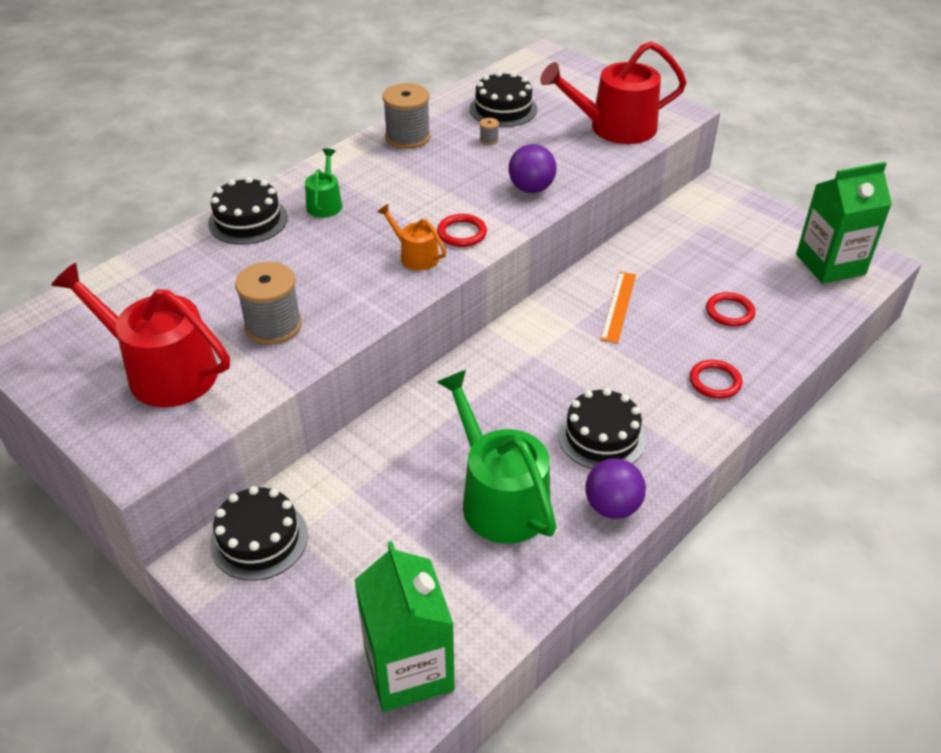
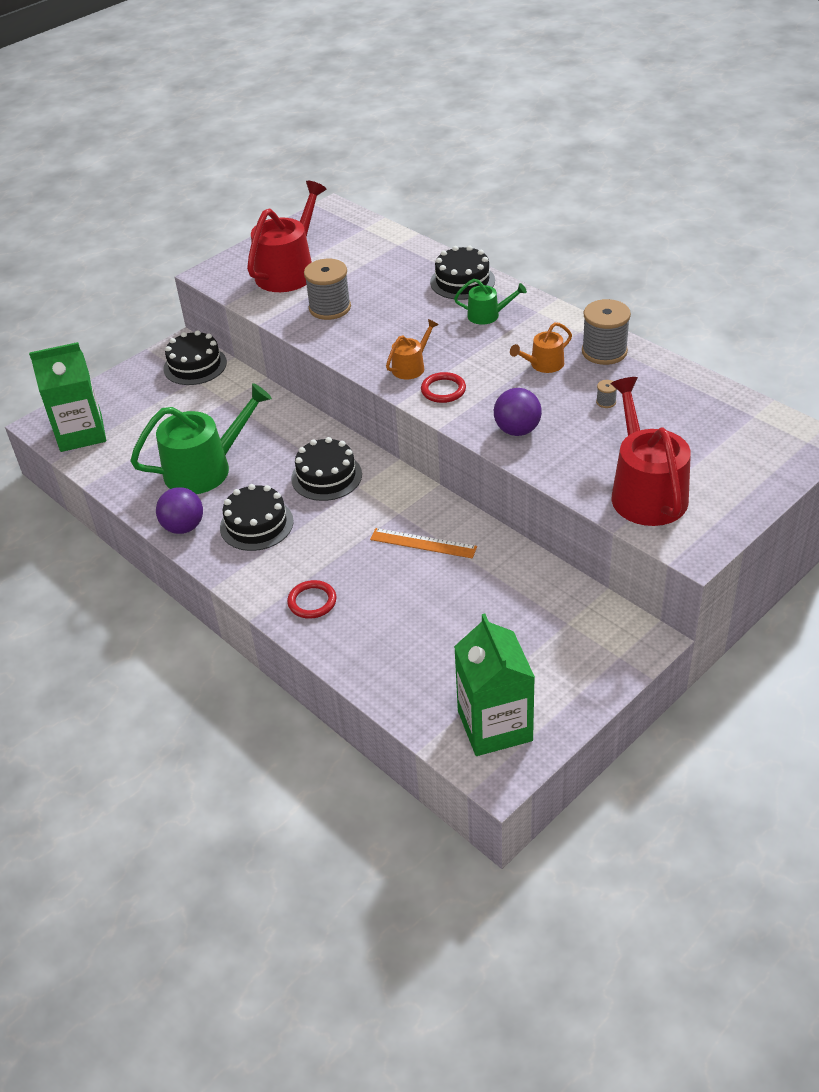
camera: 95 degrees right, 0 degrees up
(424, 171) = (543, 364): none -> orange watering can
(503, 109) = (672, 410): black cake -> black cake (326, 476)
(729, 312) = (412, 624): red ring -> none

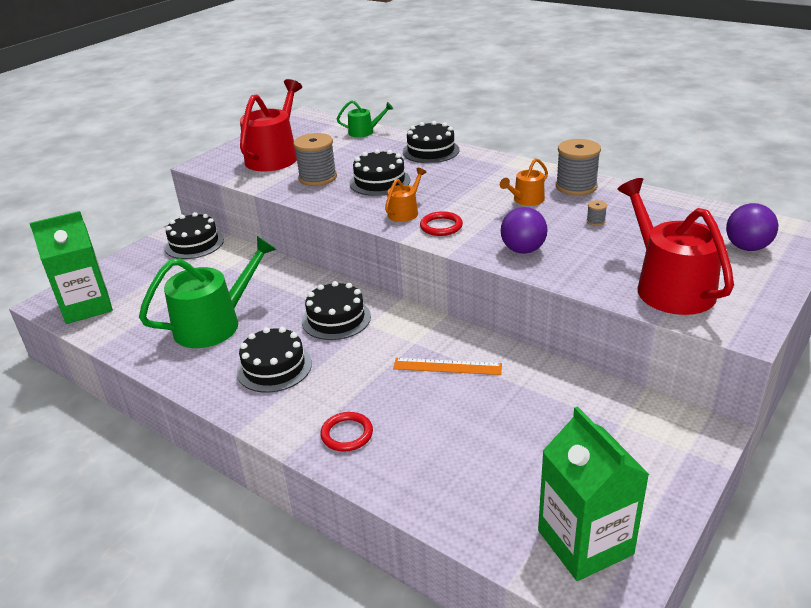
camera: 10 degrees left, 10 degrees down
(183, 527) = (198, 377): purple ball -> purple ball (747, 247)
(395, 321) = (379, 181): none -> black cake
(487, 315) = (461, 171): green watering can -> green watering can (364, 132)

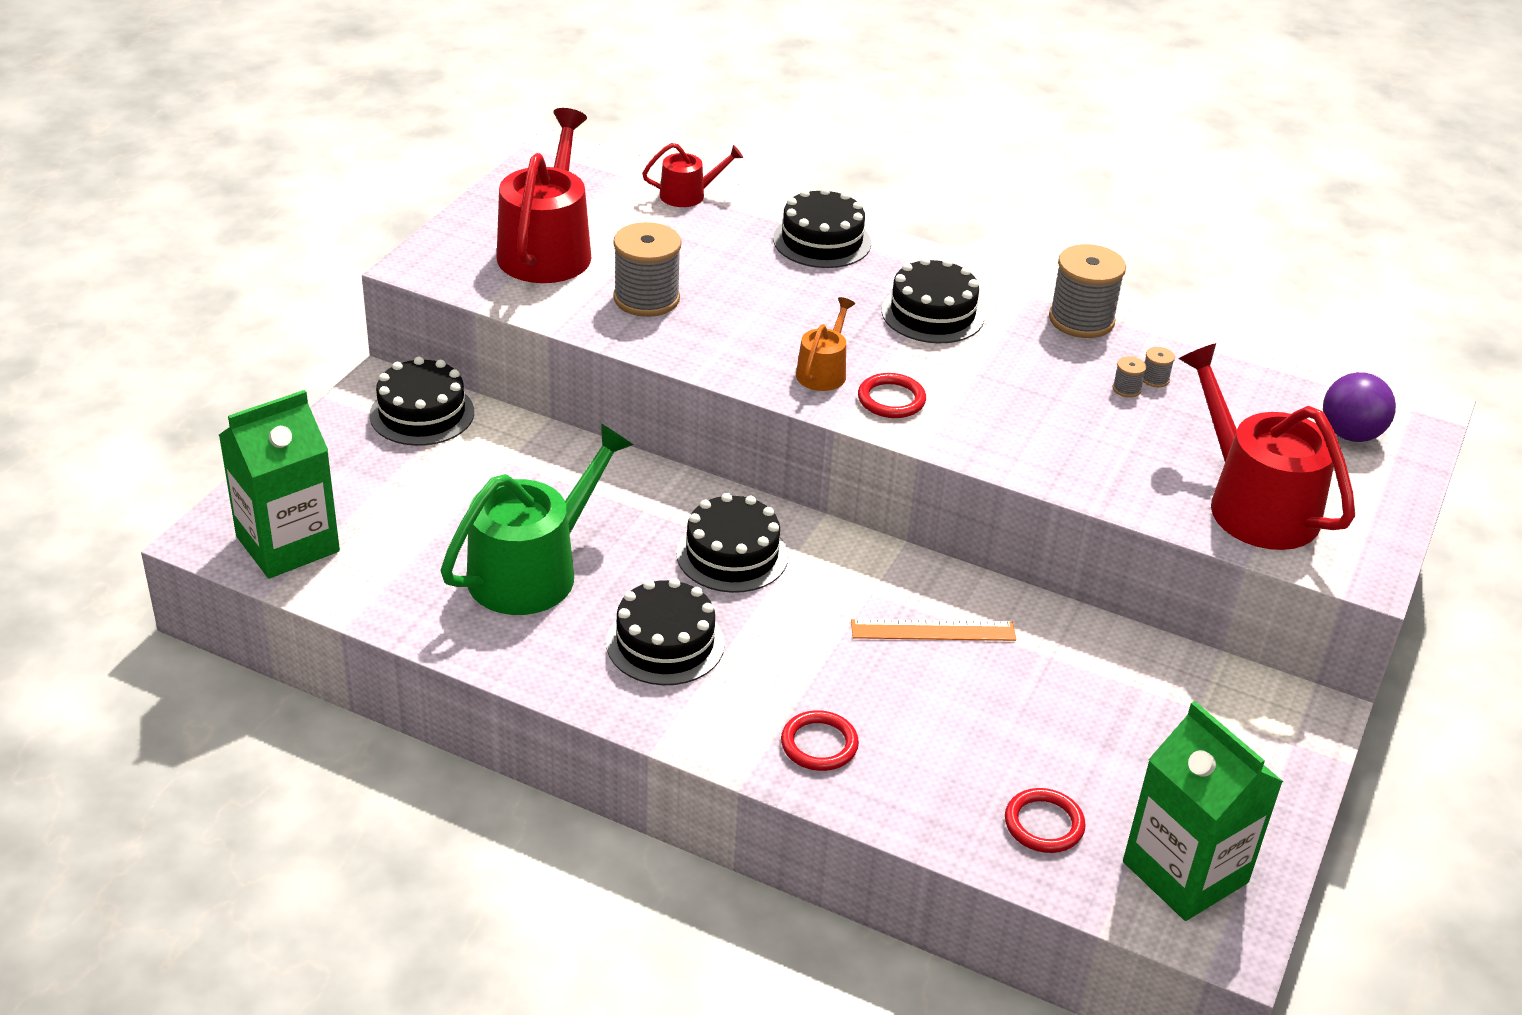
camera: 15 degrees left, 5 degrees up
(364, 132) = (688, 195): green watering can -> red watering can
(379, 181) = (758, 308): black cake -> black cake (932, 313)
(486, 498) = (1044, 824): none -> red ring
(523, 250) = (1031, 443): purple ball -> none
(526, 200) = (1010, 347): orange watering can -> none
(616, 216) = (1155, 379): none -> grey spool

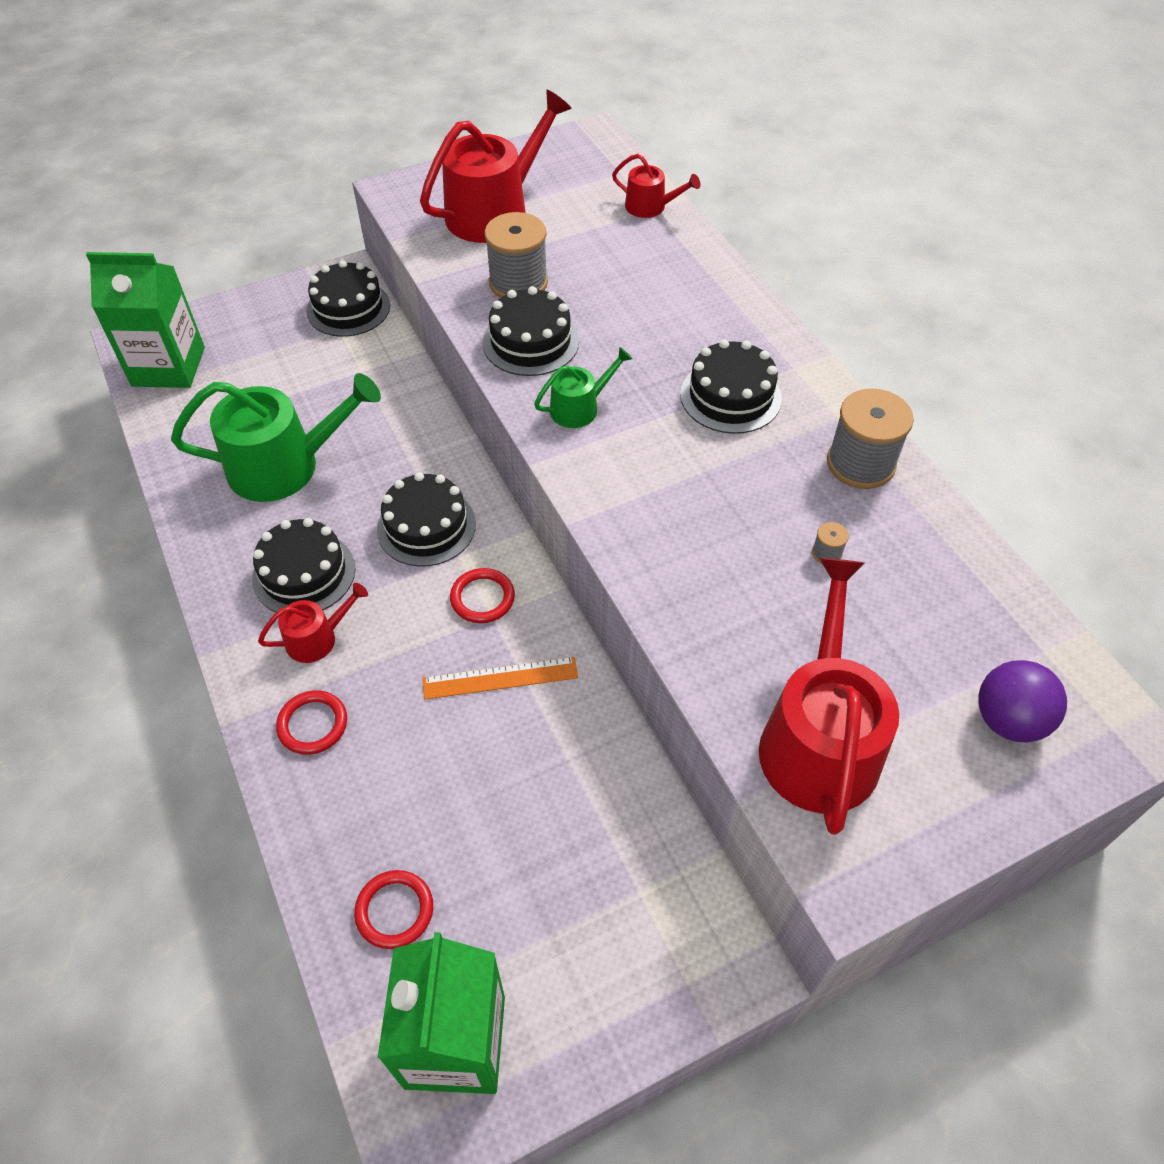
camera: 40 degrees right, 15 degrees up
(741, 683) = (317, 638): none -> red watering can
(822, 241) = (711, 290): black cake -> black cake (530, 342)
(823, 371) = (579, 408): orange watering can -> green watering can
(891, 399) = (605, 460): red ring -> red ring (482, 598)
(933, 630) = (500, 678): orange ruler -> orange ruler turned 45 degrees counterclockwise
(1155, 379) = (866, 557): grey spool -> none

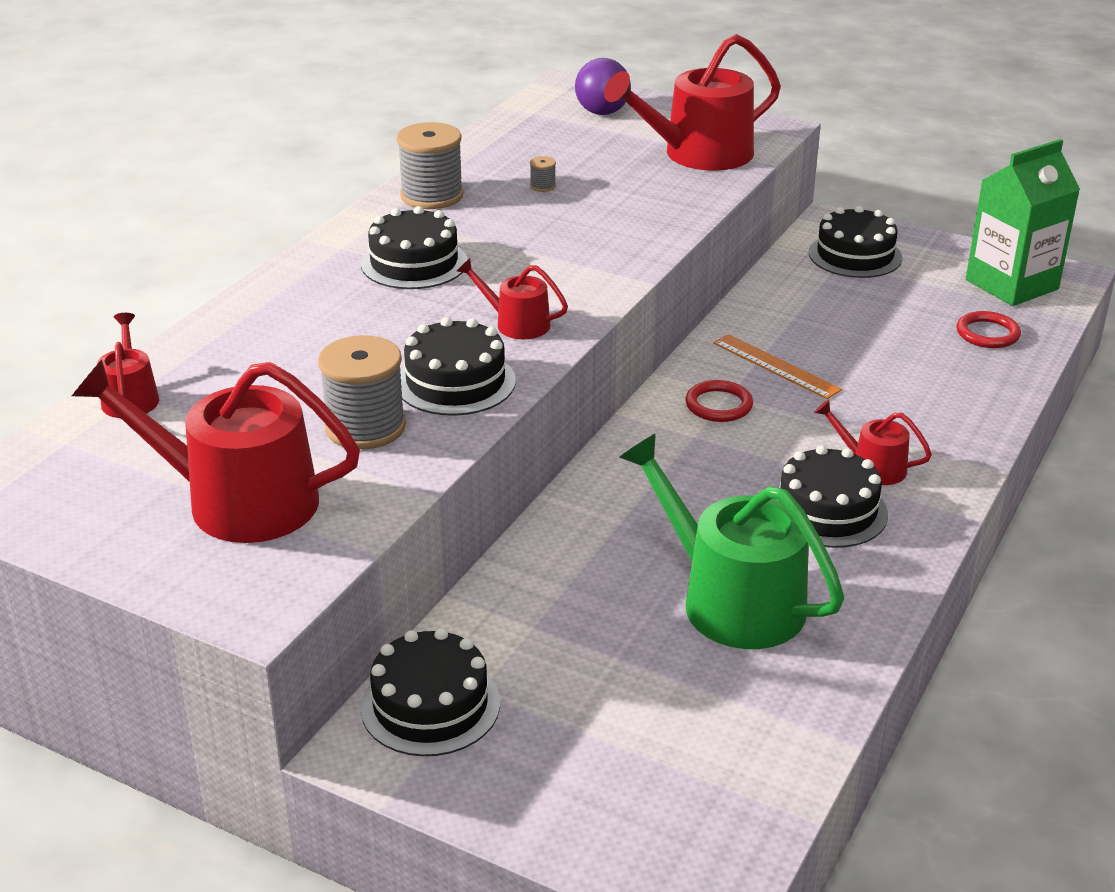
camera: 125 degrees left, 20 degrees down
(168, 366) = (711, 811): green carton -> none
(313, 724) = (937, 429): red ring -> none
(426, 526) = (686, 468): black cake -> black cake (855, 255)
(579, 408) = (516, 324): green watering can -> red watering can

